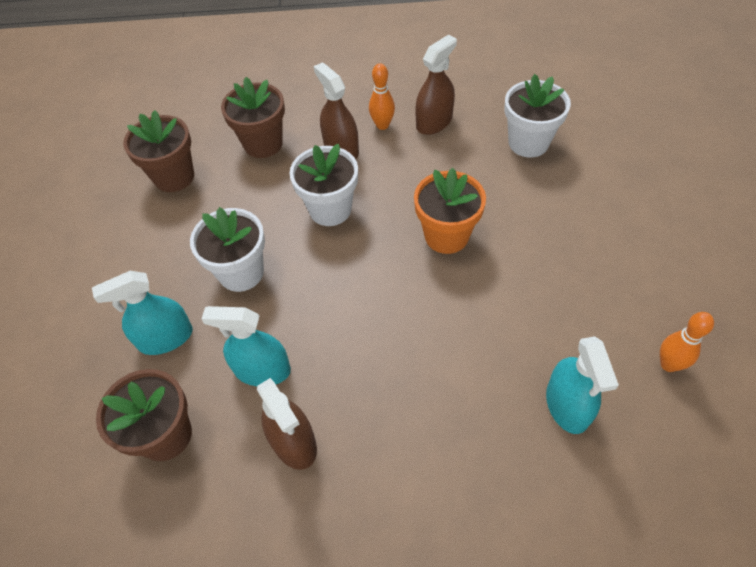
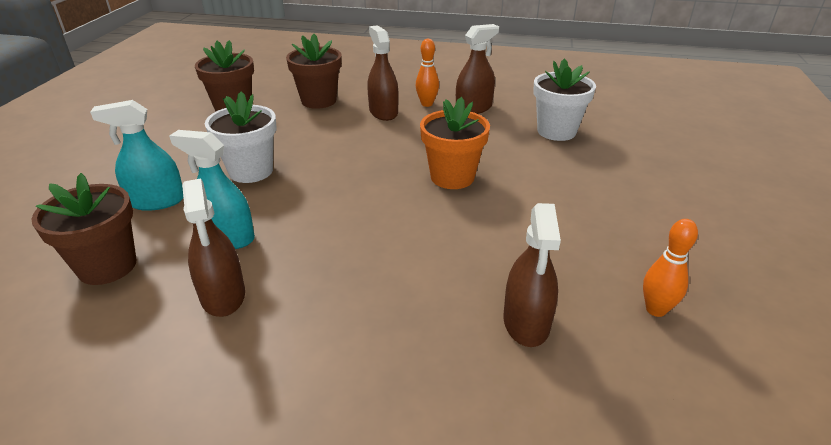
camera: 10 degrees right, 20 degrees down
(330, 209) = (353, 145): white flower pot -> none
(567, 405) = (526, 322): turquoise spray bottle -> brown spray bottle

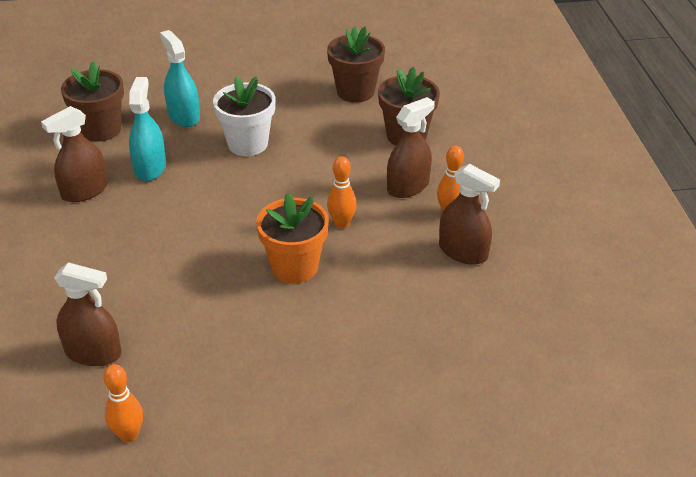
camera: 70 degrees right, 5 degrees up
(409, 146) = (341, 223): none -> orange bowling pin
(526, 322) = (93, 352): brown spray bottle -> brown spray bottle turned 150 degrees counterclockwise
(556, 131) = (443, 332): white flower pot -> none

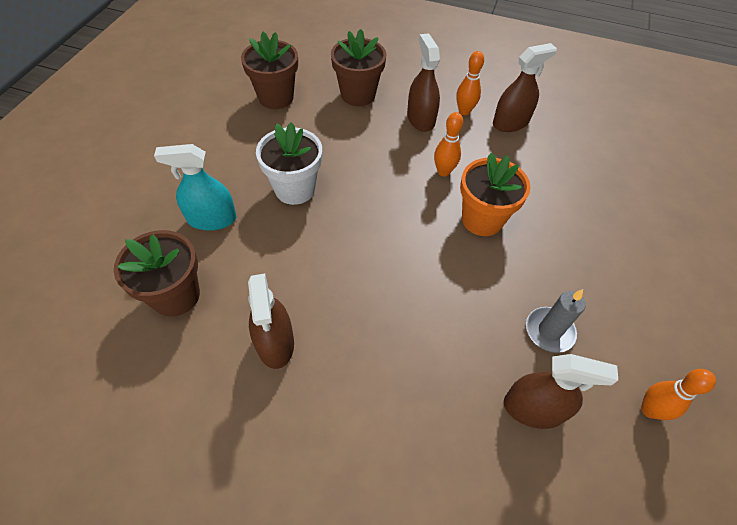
camera: 65 degrees left, 15 degrees up
(93, 352) = (533, 408): brown spray bottle -> brown spray bottle turned 60 degrees clockwise
(150, 167) = (276, 273): turquoise spray bottle -> none
(182, 346) = (549, 331): none -> grey candle

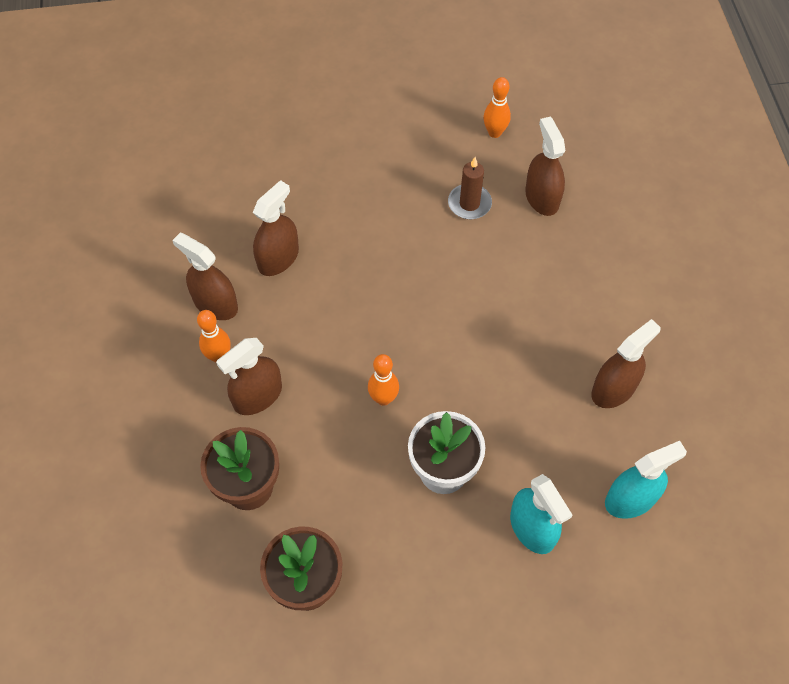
camera: 115 degrees left, 5 degrees up
(176, 295) = (630, 499): brown flower pot -> turquoise spray bottle
(443, 171) = (333, 340): orange bowling pin -> orange bowling pin (383, 398)
(482, 219) = (379, 285): orange flower pot -> none
(539, 168) = (278, 258): none -> brown spray bottle
(549, 331) = (469, 203): grey candle -> brown candle

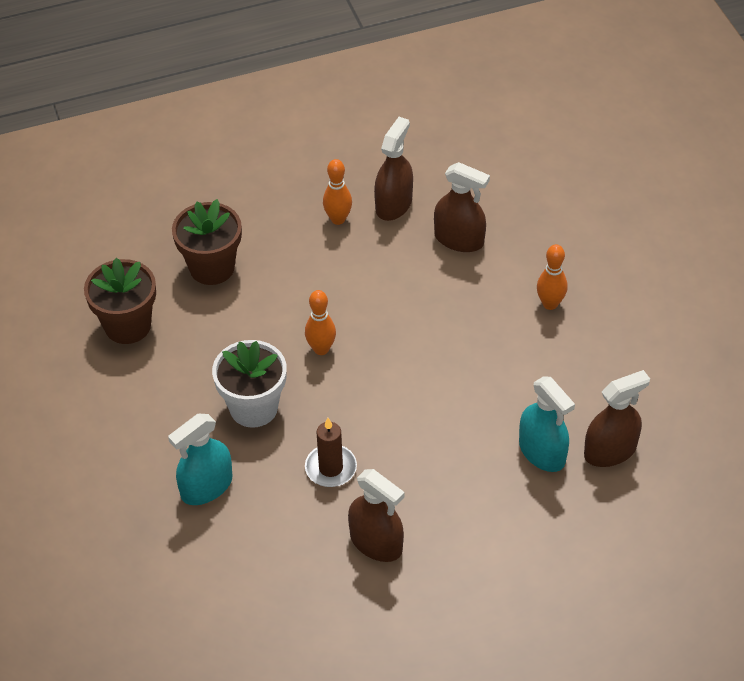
camera: 80 degrees right, 10 degrees down
(258, 396) = (303, 255): brown spray bottle -> none
(469, 203) = (579, 385): brown candle -> brown candle (331, 468)
(494, 132) = (689, 395): orange bowling pin -> orange bowling pin (550, 304)
(630, 499) = (251, 568): turquoise spray bottle -> turquoise spray bottle (542, 452)

